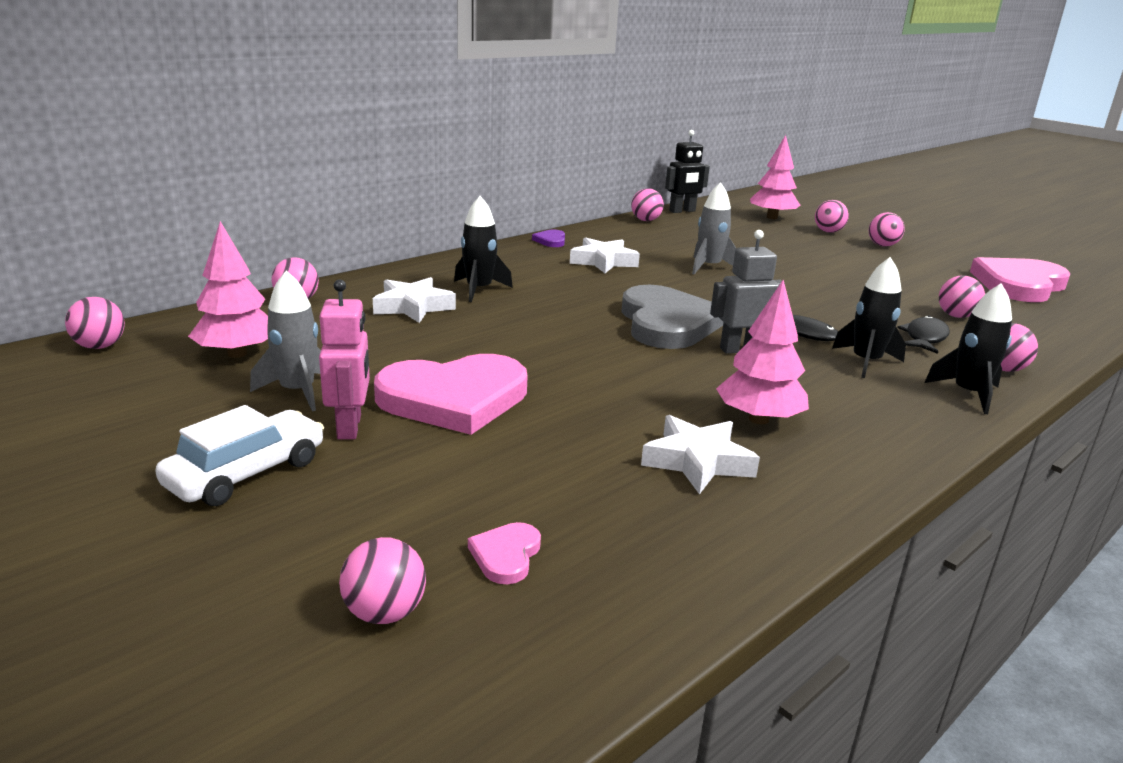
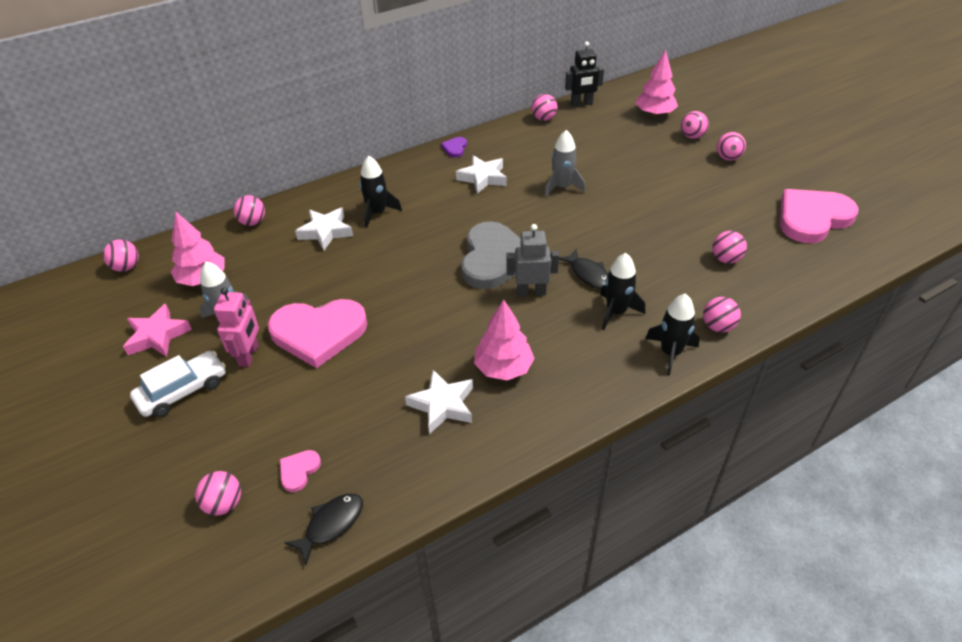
camera: 15 degrees right, 20 degrees up
(177, 414) = (157, 336): none -> pink star
(924, 338) = (681, 286): black fish -> black fish (331, 524)

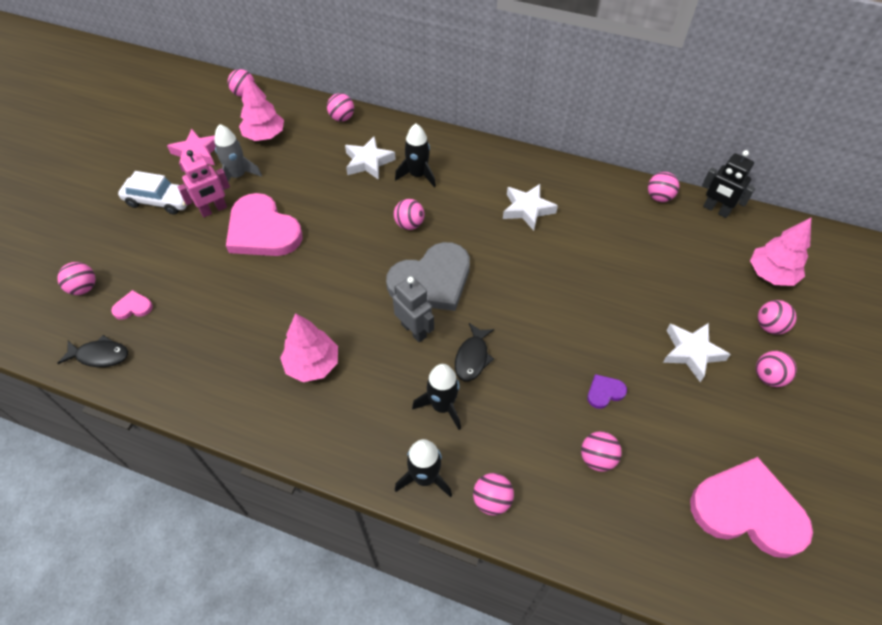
camera: 50 degrees right, 10 degrees up
(423, 242) = (409, 224): none -> pink ball
(442, 405) = (246, 349): white star -> white star (691, 352)
(455, 148) = (547, 167): purple heart -> purple heart (604, 392)
(562, 187) = (573, 270): grey rocket -> none

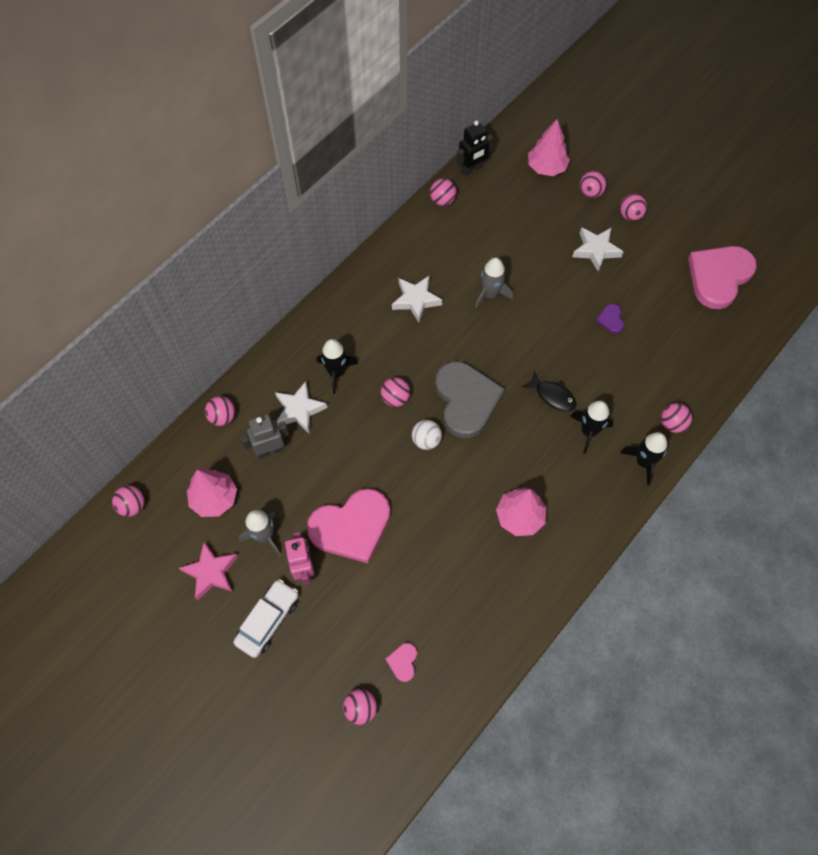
camera: 70 degrees left, 10 degrees up
(100, 355) = (450, 698): black fish -> none
(373, 261) = (426, 440): none -> white ball
(414, 330) = (512, 429): grey robot -> grey robot (270, 450)
(570, 267) = (490, 294): none -> grey rocket
(597, 458) = (660, 346): pink ball -> none

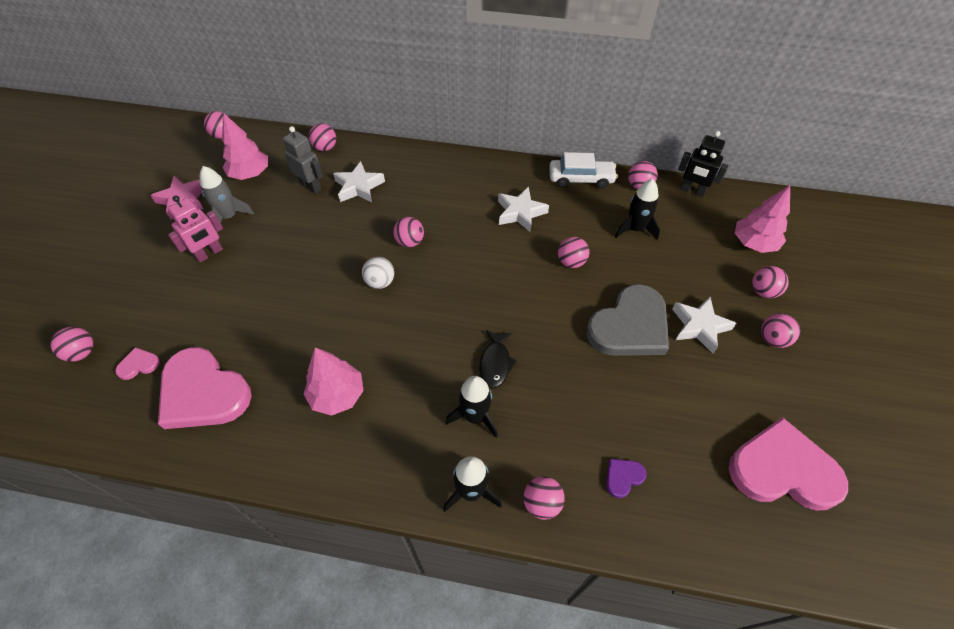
camera: 60 degrees right, 10 degrees down
(268, 620) = (151, 252): white car -> white car (581, 179)
(336, 372) = (409, 193): black rocket -> black rocket (635, 229)
(351, 527) = (263, 267): pink heart -> pink heart (203, 392)
(466, 400) = (442, 293): grey heart -> grey heart (630, 326)
(490, 294) = (571, 262): grey rocket -> pink ball
(610, 319) = (627, 377): purple heart -> purple heart (623, 477)

